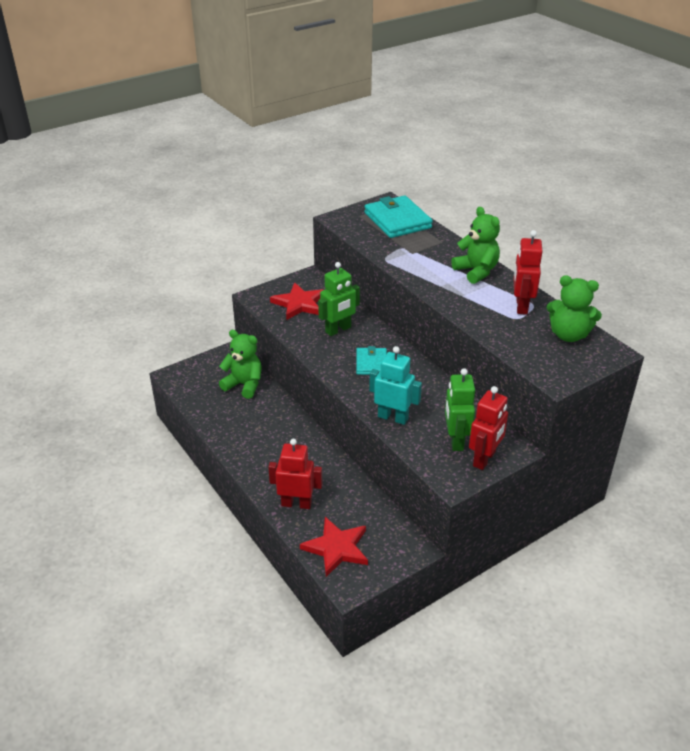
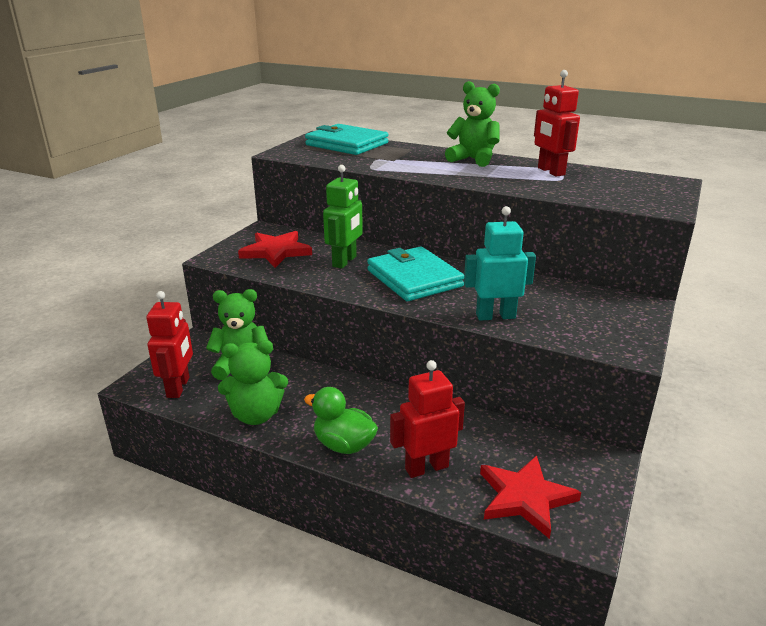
camera: 30 degrees left, 10 degrees down
(261, 468) = (344, 445): none -> green duck
(371, 363) = (414, 278): turquoise wallet -> turquoise wallet, size x1.74
(455, 440) = (583, 315): green robot -> none
(484, 459) = (631, 321): red robot -> red robot (179, 387)
(568, 335) = (622, 179): green teddy bear -> green teddy bear (256, 415)

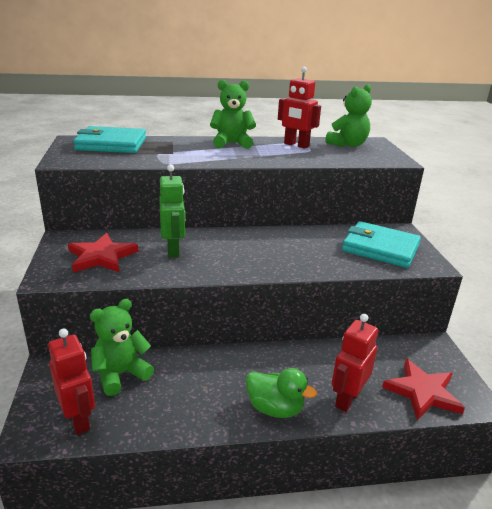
camera: 35 degrees left, 0 degrees up
(256, 415) = (180, 414): green teddy bear -> green teddy bear (347, 145)
(344, 445) = (275, 408): green duck -> green duck turned 150 degrees counterclockwise
(414, 278) = (244, 250): turquoise wallet -> turquoise wallet (380, 248)
(495, 316) = (331, 264): turquoise robot -> none

